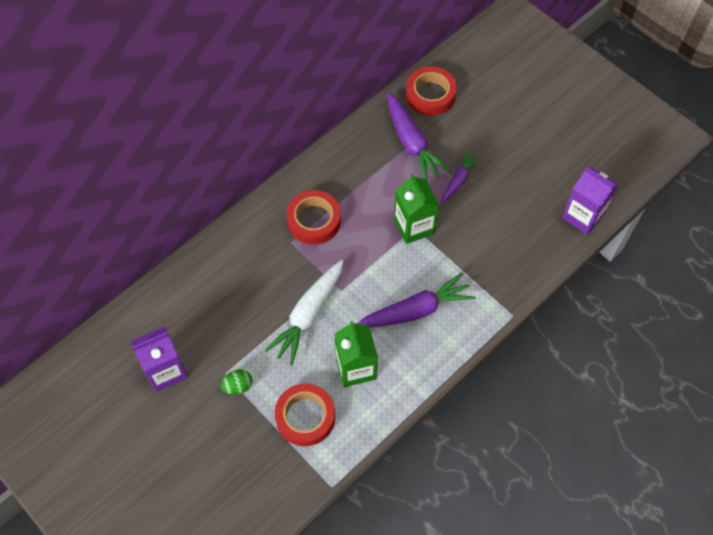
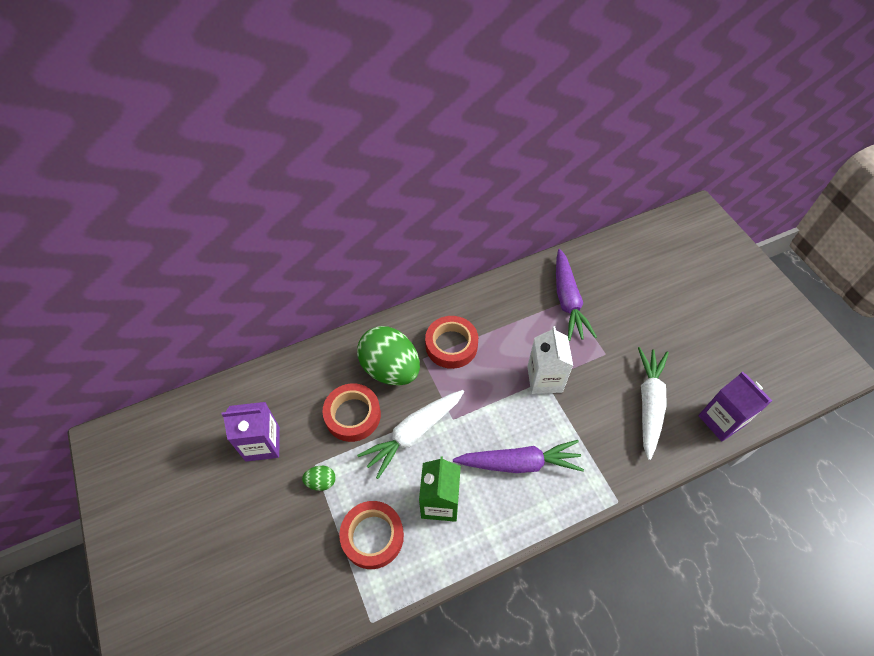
camera: 20 degrees right, 5 degrees down
(263, 261) = (390, 369): none -> green egg
(414, 226) = (544, 379): green carton -> white carton
(430, 95) = (599, 262): red tape -> red tape (352, 415)
(458, 181) = (602, 348): purple carrot -> none
(516, 221) = (649, 404): none -> white carrot

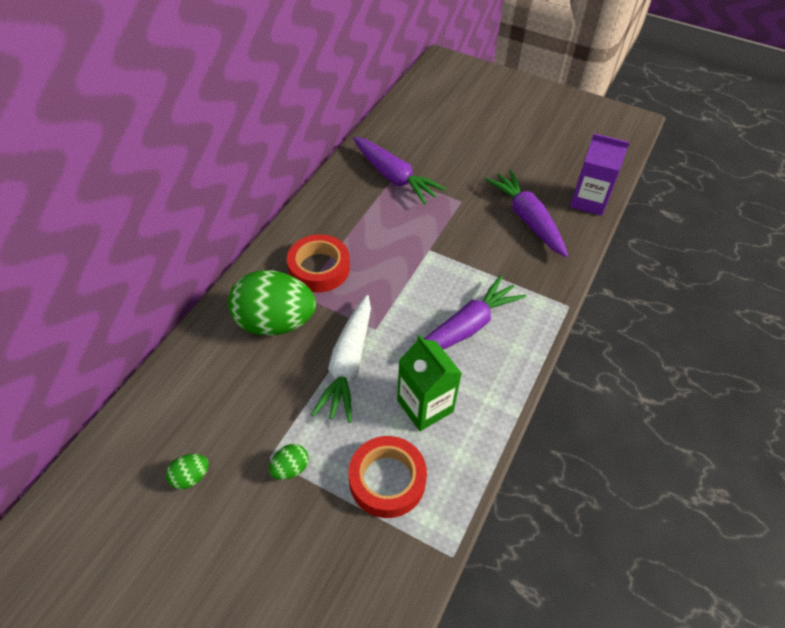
camera: 40 degrees left, 5 degrees down
(262, 444) = (190, 477): purple carton -> green egg
(352, 415) = (271, 386): red tape -> none
(544, 379) = (428, 248): white carton -> none
(649, 404) = (528, 219): white carrot -> purple carrot

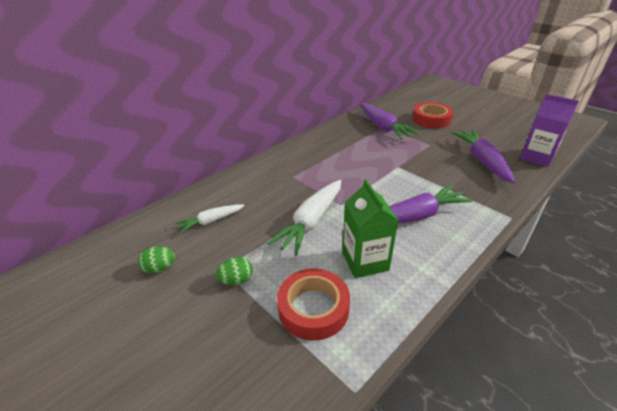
camera: 20 degrees right, 15 degrees down
(222, 393) = (211, 221): none -> white carrot
(275, 322) = (268, 188): green egg -> none
(319, 268) = (312, 165): red tape -> red tape (431, 119)

